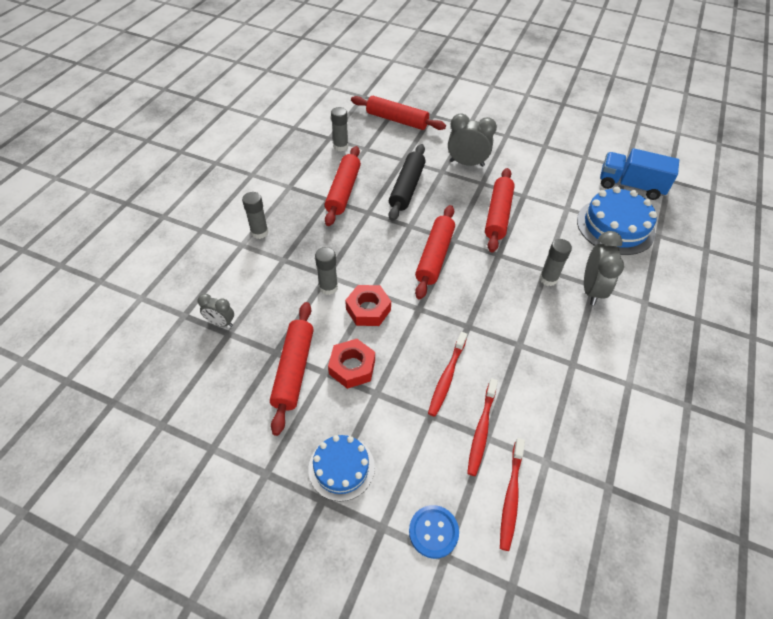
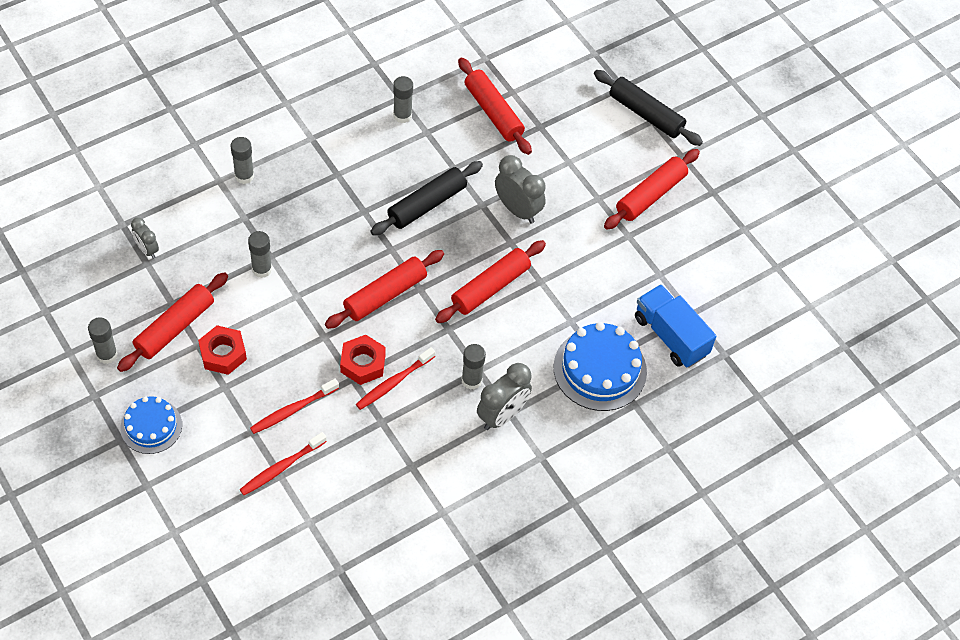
camera: 30 degrees right, 5 degrees up
(250, 429) = (107, 355): none -> grey glue stick
(343, 191) = (359, 173): red rolling pin -> red rolling pin (650, 195)
(368, 309) = (279, 311): red nut -> red nut (363, 363)
(433, 532) = (180, 512): blue button -> none
(485, 84) = (646, 114): none -> black rolling pin
(511, 496) = (257, 527): red toothbrush -> red toothbrush (393, 382)

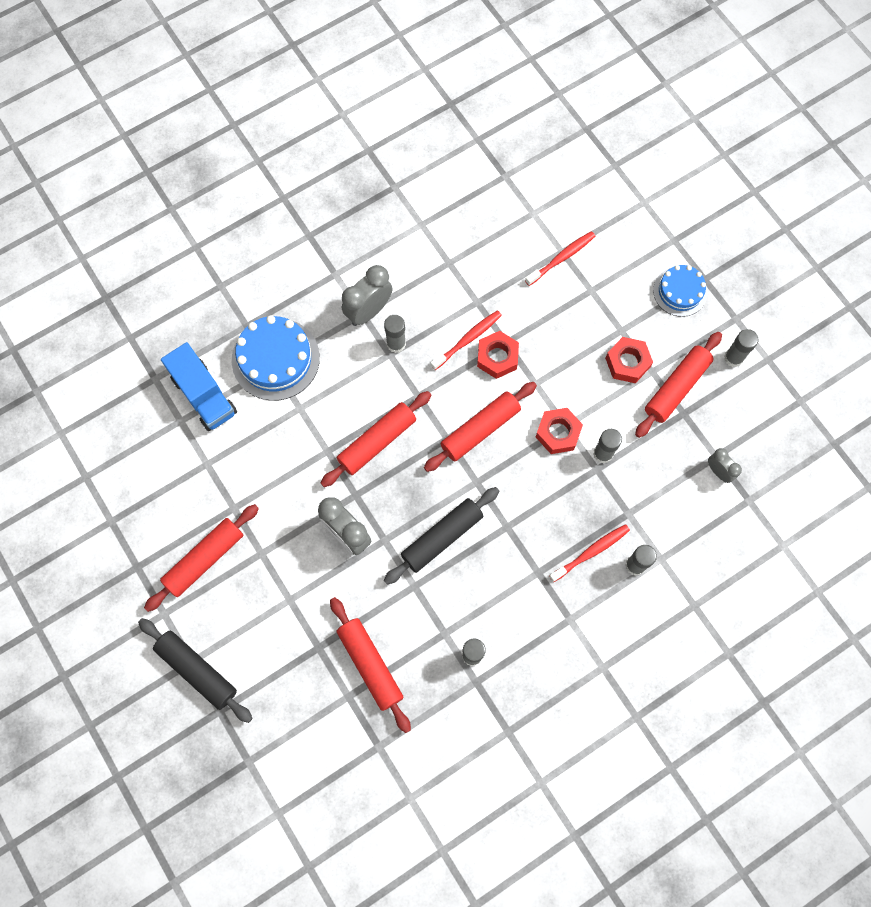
camera: 175 degrees left, 15 degrees up
(292, 410) = (557, 310): red toothbrush -> red toothbrush (591, 552)
(305, 289) = (558, 433): none -> red nut

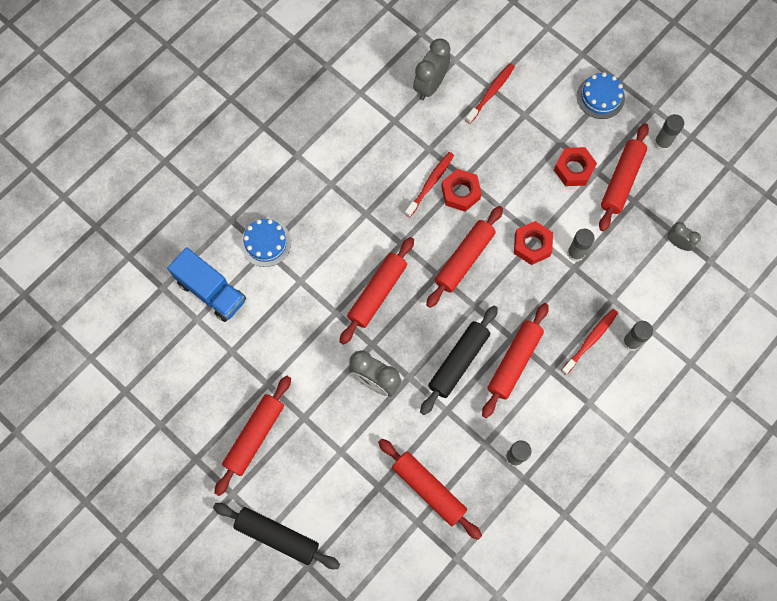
camera: 15 degrees left, 0 degrees up
(275, 359) = (266, 243): blue cake -> blue cake, size x0.63
(369, 311) = (336, 180): grey clock -> grey clock (430, 85)
(396, 344) = (369, 203): grey glue stick -> none
(501, 553) = (514, 362): none -> red rolling pin

